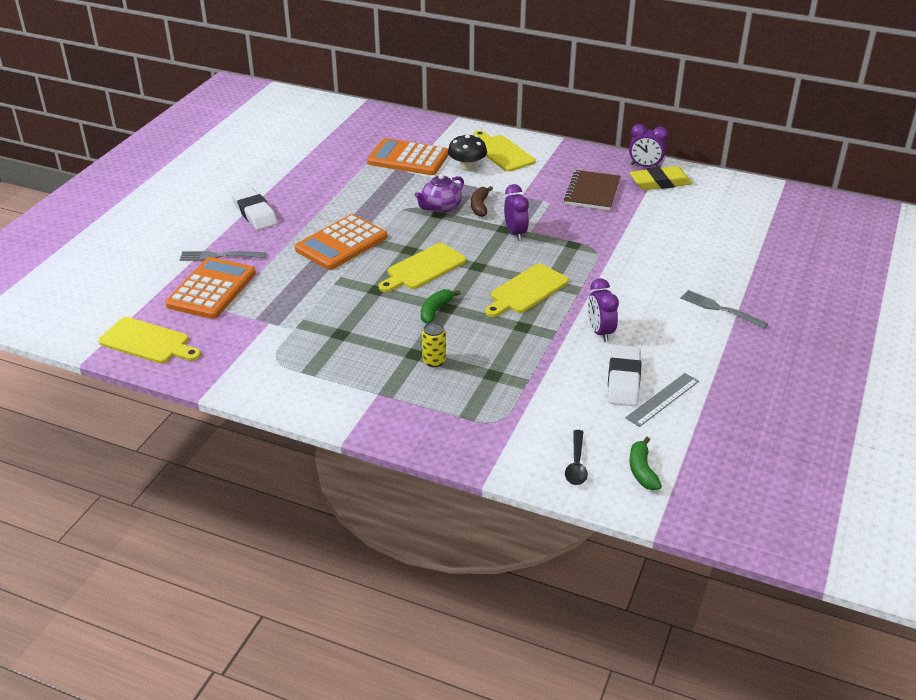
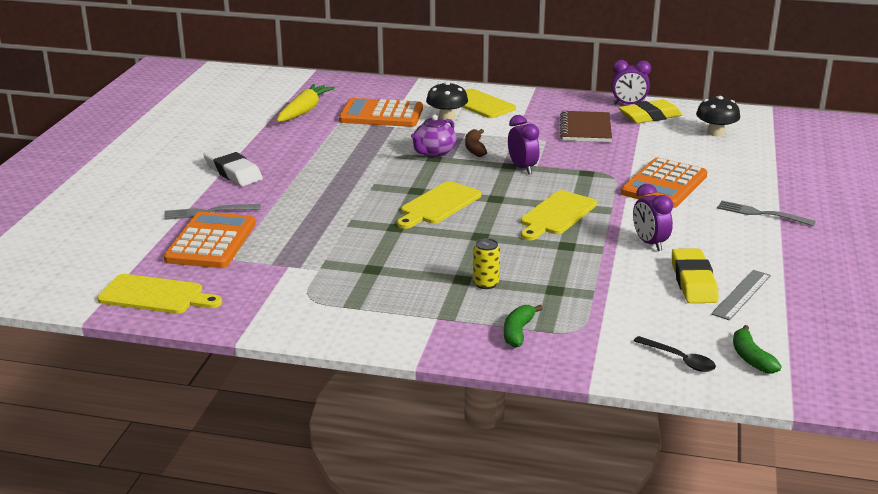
camera: 10 degrees left, 10 degrees down
(340, 148) = (304, 111): none -> yellow carrot
(341, 243) = (340, 191): orange calculator -> orange calculator (664, 184)
(435, 311) = (467, 240): green banana -> green banana (518, 332)
(576, 464) = (680, 360): black spoon -> black spoon turned 45 degrees counterclockwise
(623, 380) = (693, 281): white eraser -> yellow eraser
(716, 208) = (715, 133): none -> black mushroom

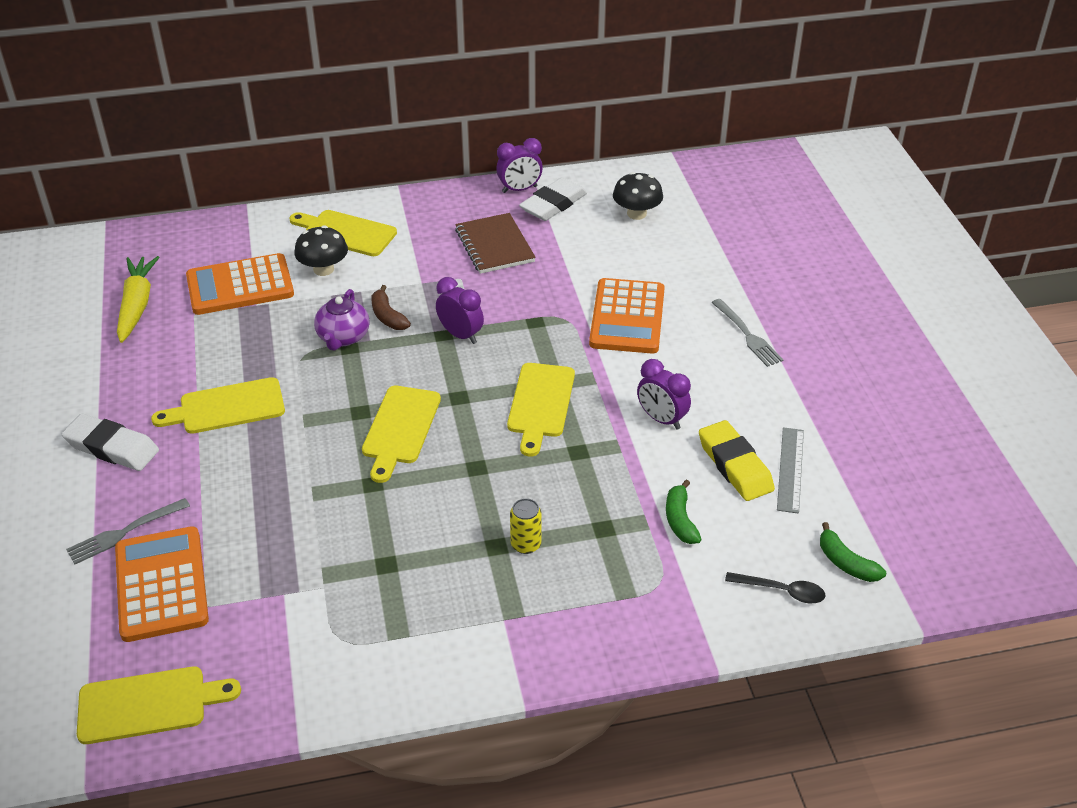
camera: 25 degrees left, 15 degrees up
(324, 169) = (226, 407): none -> yellow cutting board
(518, 332) = (601, 610): green banana -> green banana (680, 520)
(650, 116) = (553, 204): yellow eraser -> white eraser
(761, 214) = (747, 335): grey fork -> grey fork turned 120 degrees counterclockwise

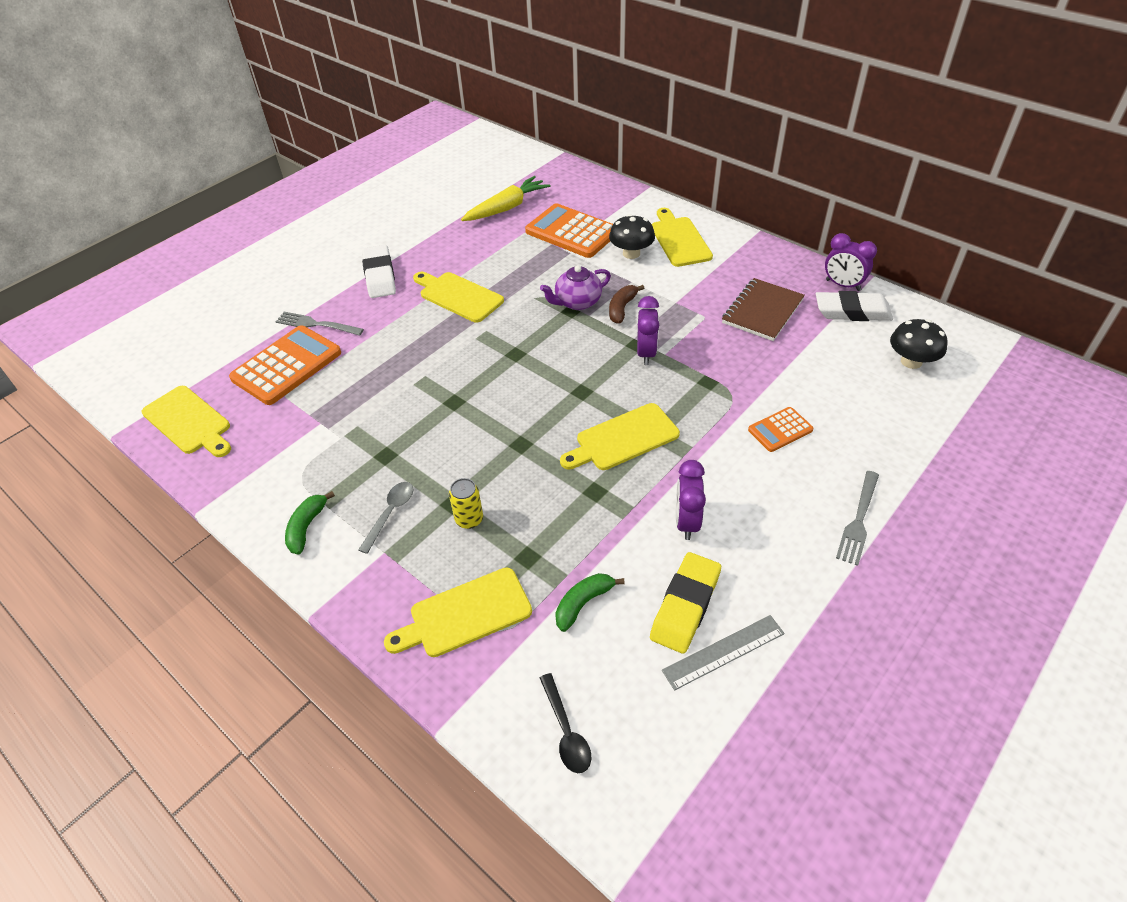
camera: 55 degrees right, 5 degrees up
(400, 429) = (519, 382): yellow cutting board -> yellow cutting board (465, 614)
(463, 594) = (390, 513): none -> grey spoon
(627, 317) = (780, 430): orange calculator -> orange calculator, size x0.53
(846, 563) = (647, 768): green banana -> green banana (307, 527)

